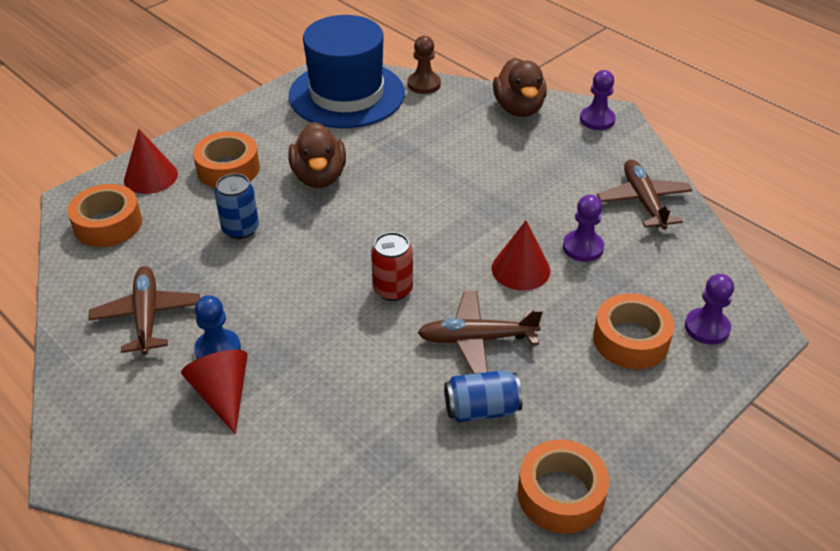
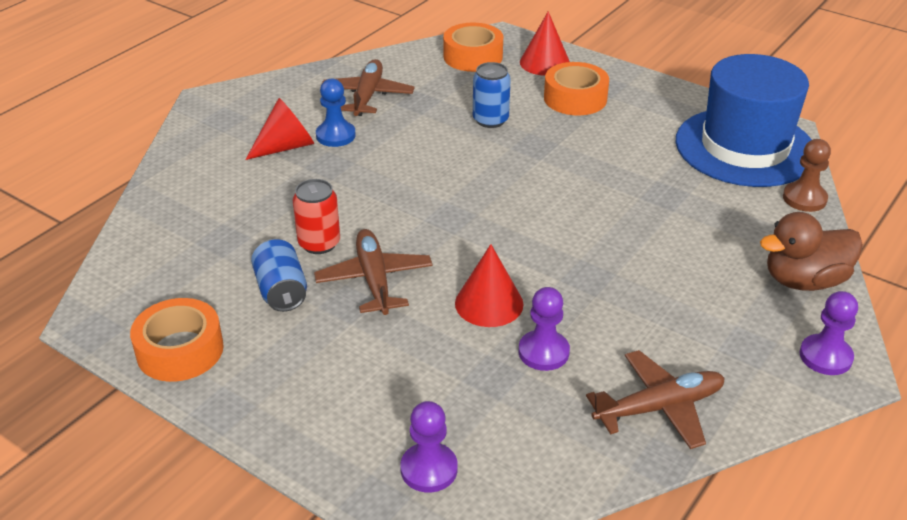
camera: 80 degrees right, 5 degrees down
(147, 316) = (367, 96): brown plane -> brown plane turned 60 degrees counterclockwise
(319, 177) = (587, 151): brown duck -> none
(393, 289) = (432, 218): red can -> red can (319, 243)
(630, 340) = (394, 398): orange tape -> none

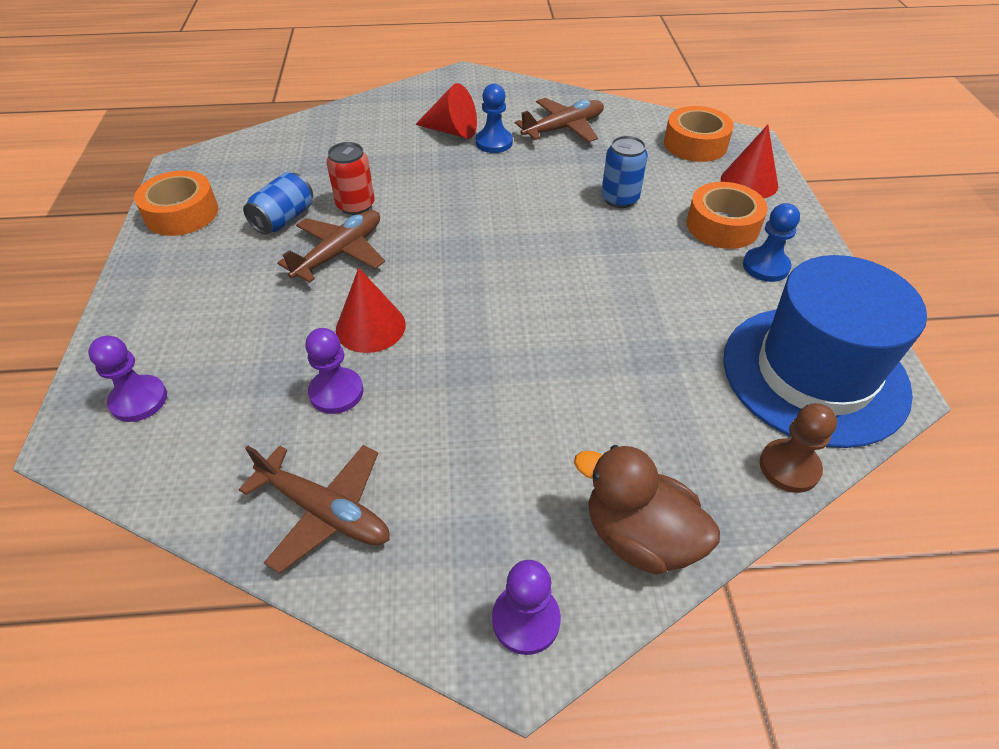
camera: 50 degrees right, 10 degrees up
(635, 107) = (765, 266): none -> blue pawn

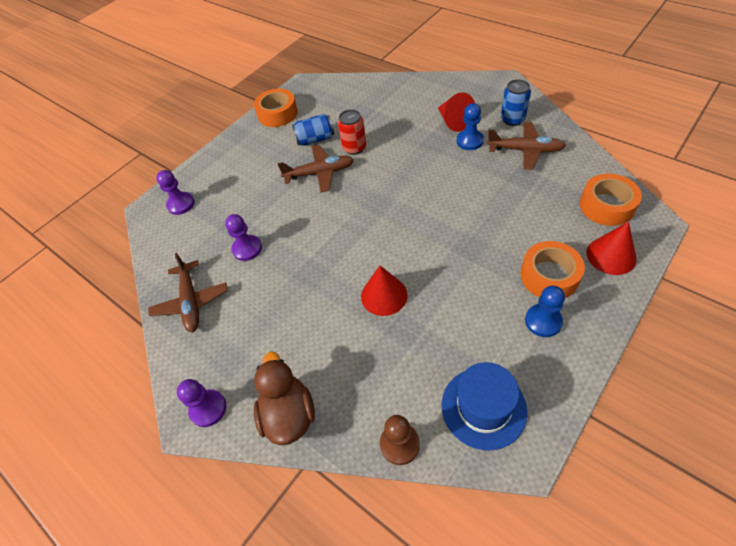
camera: 50 degrees right, 5 degrees up
(370, 327) = (292, 223): red cone -> red cone (384, 295)
(619, 199) = (503, 220): blue can -> blue can (512, 119)
(814, 374) = (483, 407): blue hat -> blue hat, size x0.63

